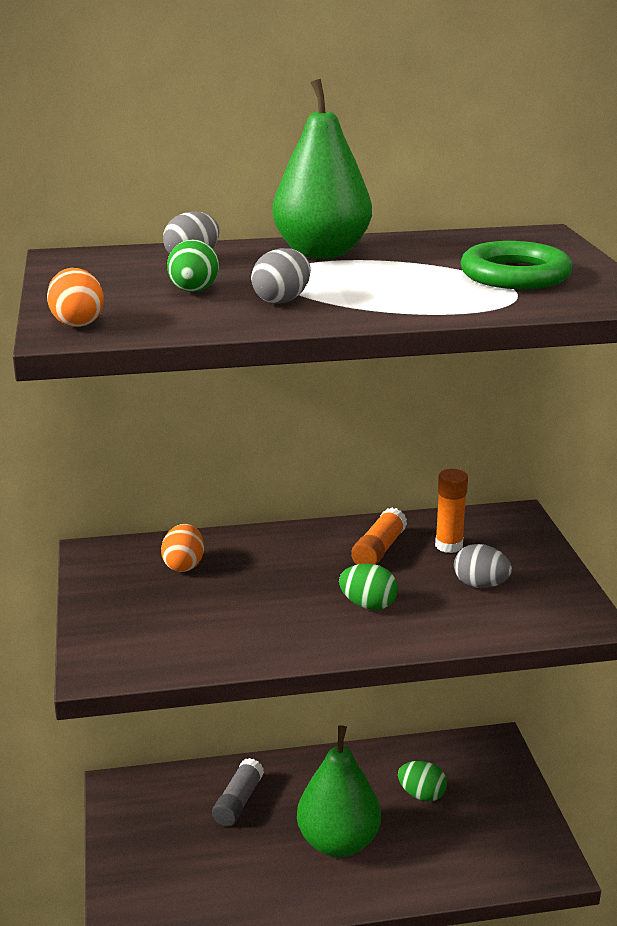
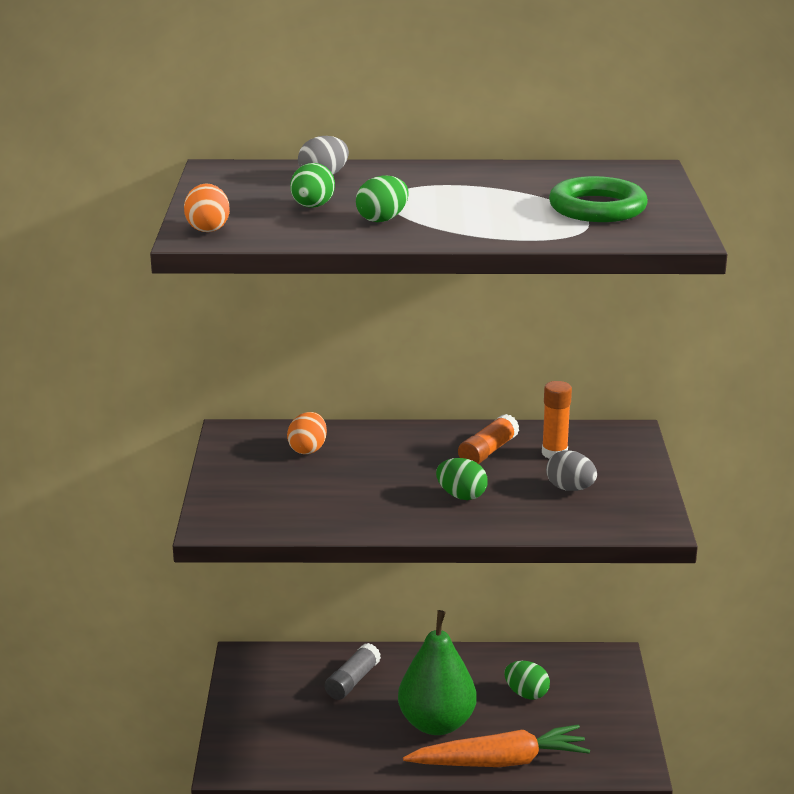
camera: 10 degrees right, 0 degrees up
(282, 300) = (382, 219): grey egg -> green egg
(322, 253) = (438, 177): green pear -> none
(416, 880) = (500, 761): none -> orange carrot

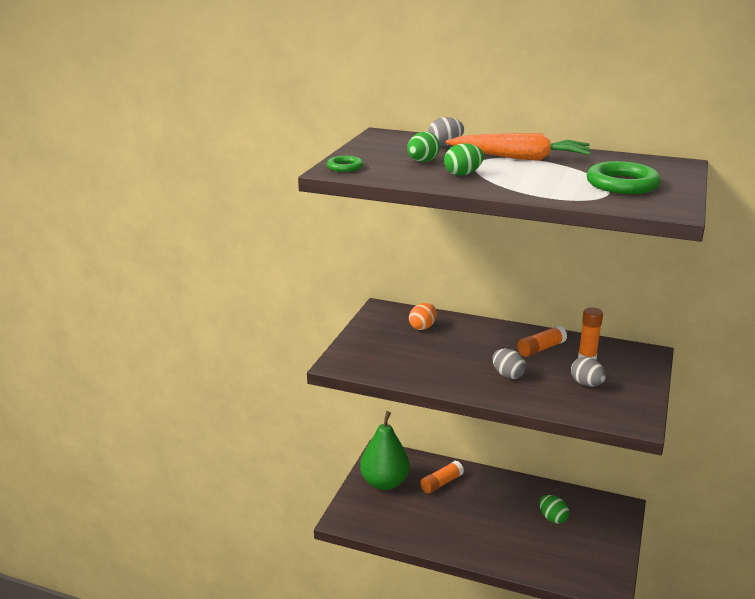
camera: 20 degrees right, 0 degrees up
(208, 228) = (345, 167): orange egg -> green ring
(352, 681) = (441, 483): grey glue stick -> orange glue stick
(436, 724) = (484, 524): green pear -> green pear (384, 483)
(461, 496) = (507, 375): green egg -> grey egg
(500, 761) = (516, 561): orange carrot -> orange carrot (520, 158)

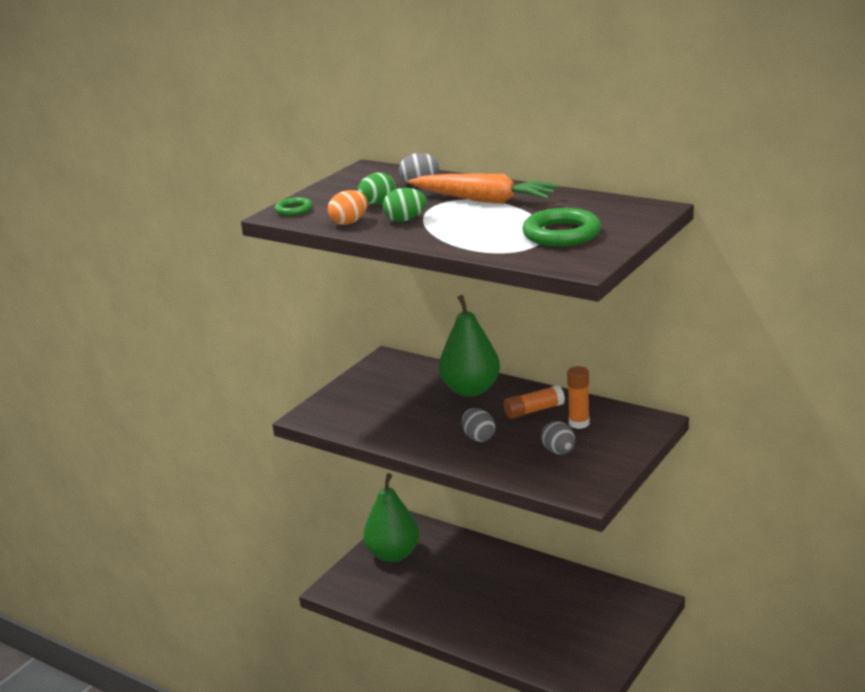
camera: 15 degrees right, 0 degrees up
(422, 327) = (418, 381): orange egg -> orange egg (349, 222)
(441, 483) = (456, 559): orange glue stick -> none
(474, 333) = (471, 390): none -> green pear
(552, 518) = (564, 607): green egg -> none

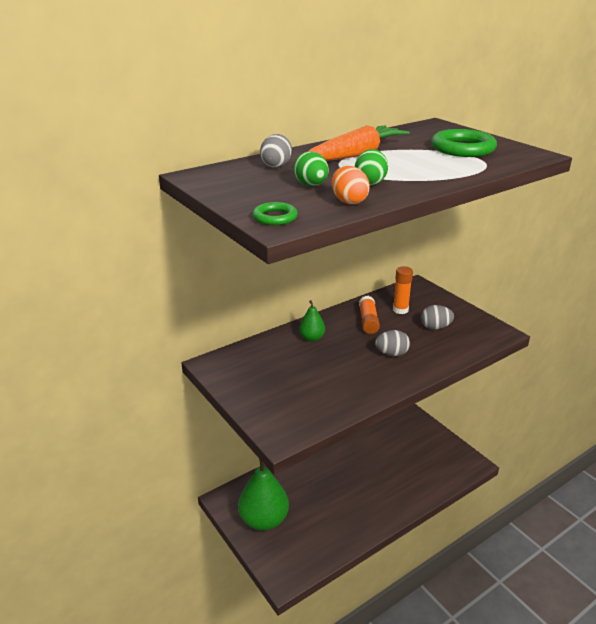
camera: 70 degrees left, 5 degrees up
(471, 390) = (312, 338): green pear -> green pear, size x0.49

